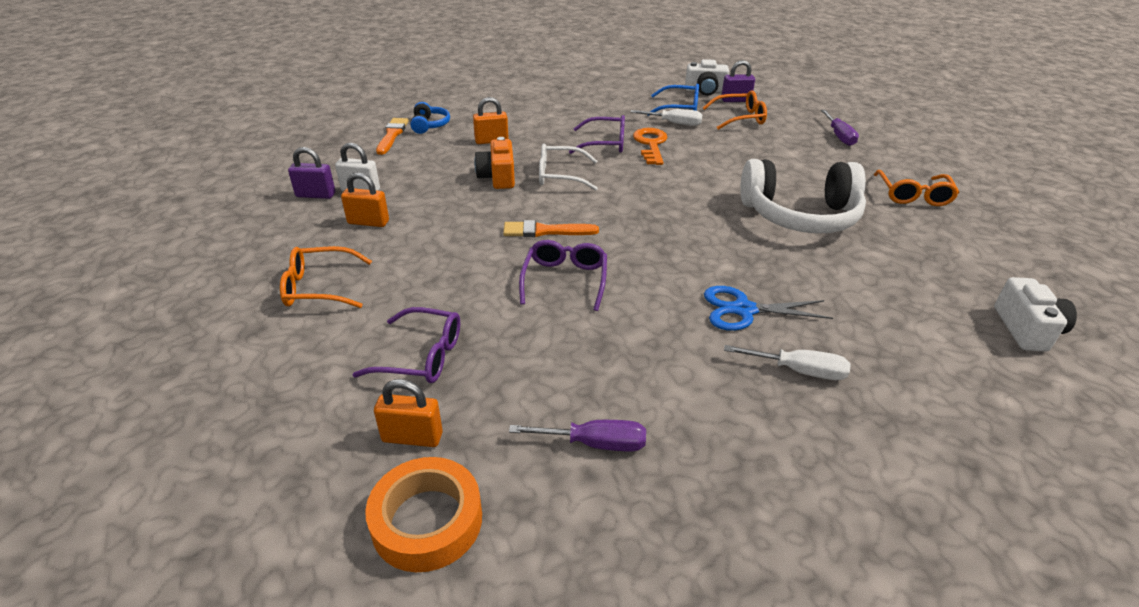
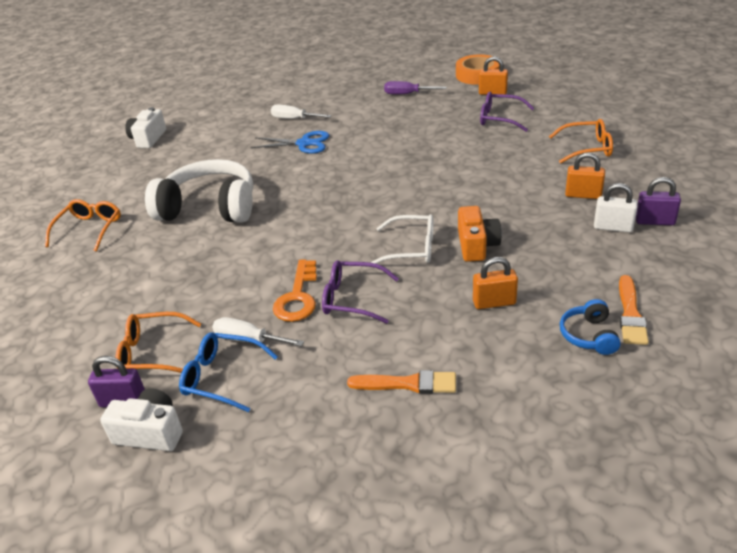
camera: 170 degrees left, 0 degrees up
(545, 231) = (428, 190): orange brush -> orange brush (408, 384)
(565, 280) = (415, 157): purple glasses -> none
(839, 136) = (63, 313): purple screwdriver -> none

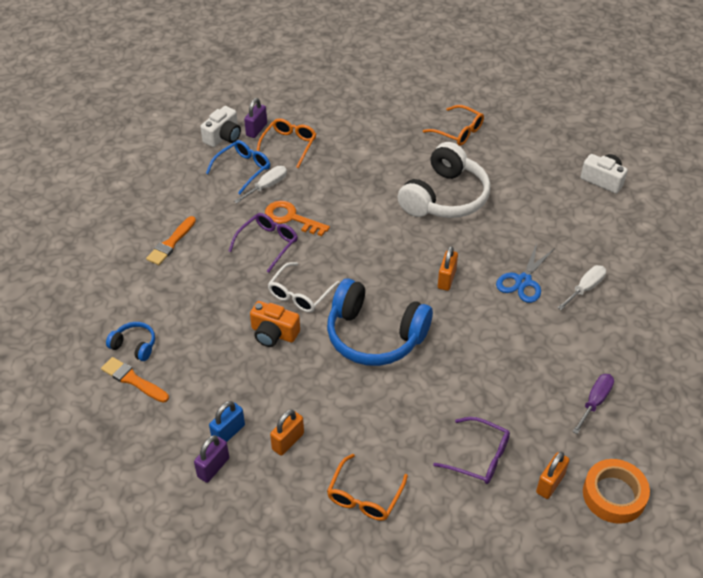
camera: 110 degrees right, 10 degrees up
(426, 191) = (375, 335): none -> blue headphones
(494, 303) = (204, 313): orange padlock -> orange padlock (446, 279)
(500, 118) = (479, 457): purple glasses -> purple glasses turned 75 degrees clockwise
(613, 227) = (228, 433): white padlock -> blue padlock

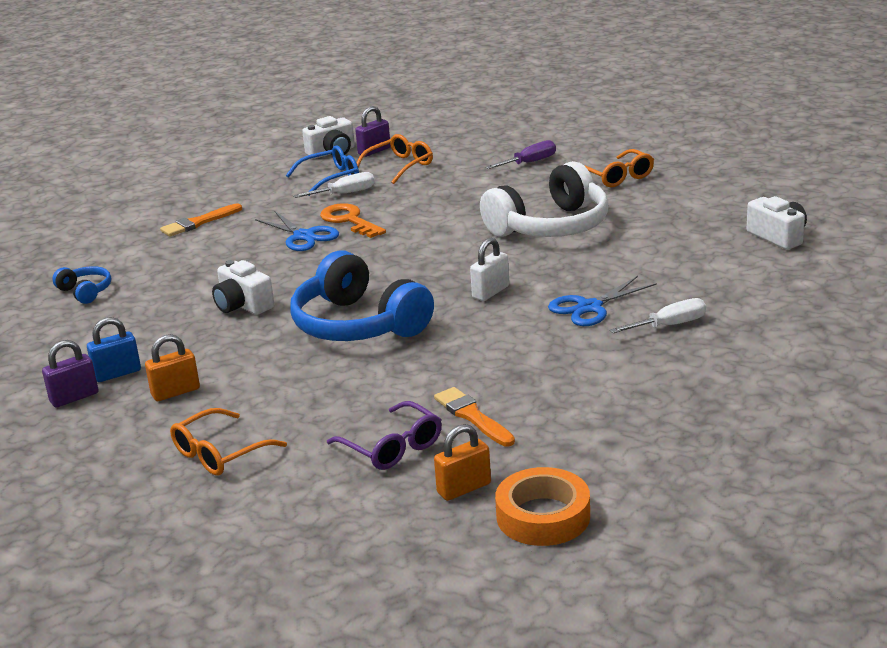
camera: 25 degrees right, 20 degrees down
(133, 380) = (58, 316): orange brush -> orange brush (472, 416)
(268, 243) = (303, 236): purple glasses -> blue scissors
(273, 333) = (243, 305): orange camera -> white camera
(300, 294) = (302, 279): white glasses -> none
(446, 279) = (490, 292): orange padlock -> white padlock
(595, 402) = (592, 427): purple screwdriver -> purple screwdriver (529, 163)

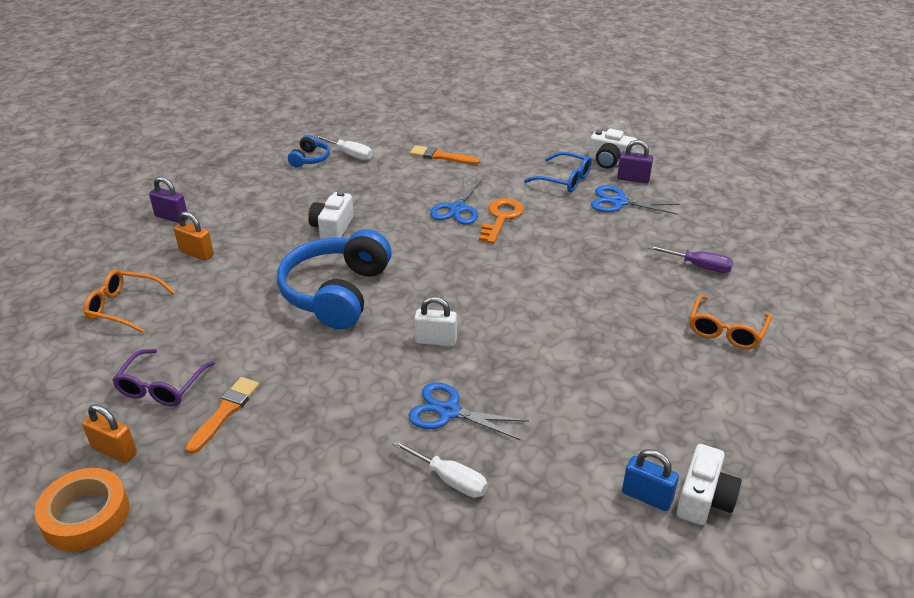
camera: 55 degrees right, 10 degrees up
(117, 373) = (209, 219): blue padlock -> blue padlock (647, 496)
(345, 194) = (544, 197): white screwdriver -> white screwdriver (350, 154)
(400, 166) = (619, 202): orange glasses -> blue scissors
(550, 226) = (584, 328): white headphones -> none

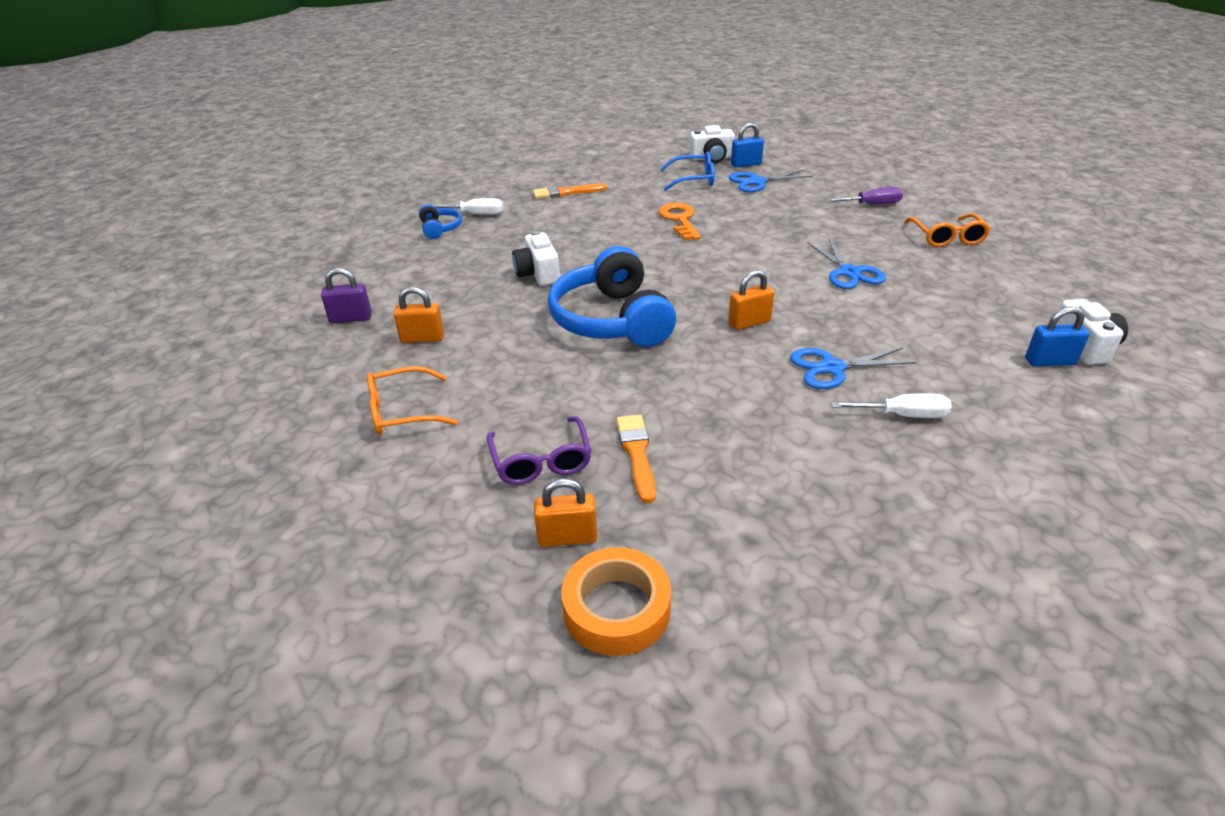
camera: 30 degrees left, 0 degrees up
(436, 340) = (749, 322): white padlock -> orange padlock
(457, 209) = (633, 225): blue scissors -> blue scissors (849, 272)
(633, 179) = (746, 164): purple padlock -> blue padlock

